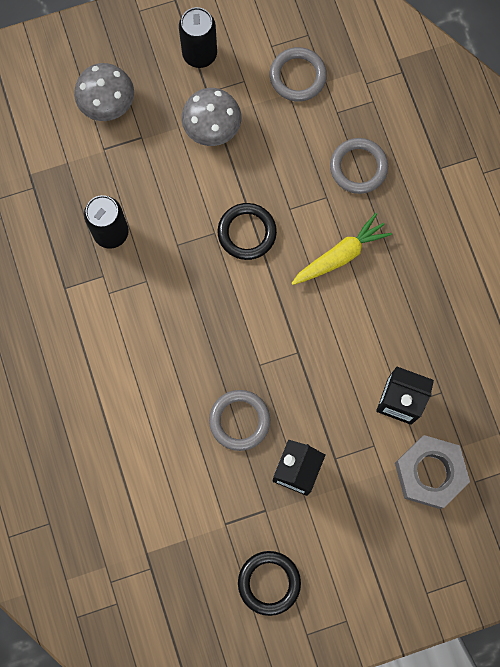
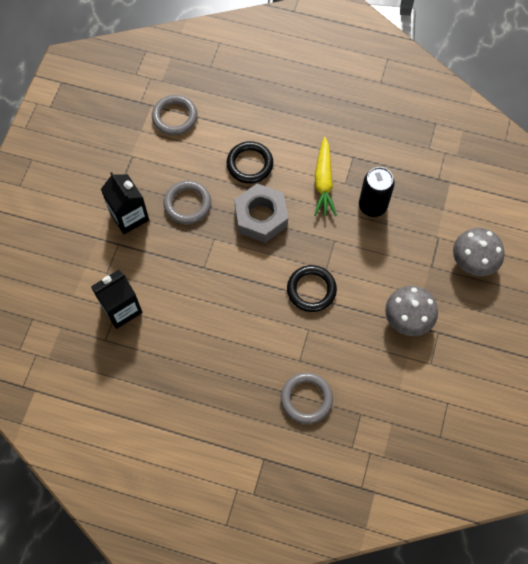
camera: 125 degrees right, 10 degrees down
(199, 54) = (473, 346): black can -> none
(269, 583) = (78, 158): black ring -> black ring (250, 164)
(297, 76) = (409, 405): grey ring -> grey ring (174, 117)
(340, 255) = (250, 340): yellow carrot -> yellow carrot (323, 182)
(429, 473) = (61, 294): grey nut -> grey nut (261, 217)

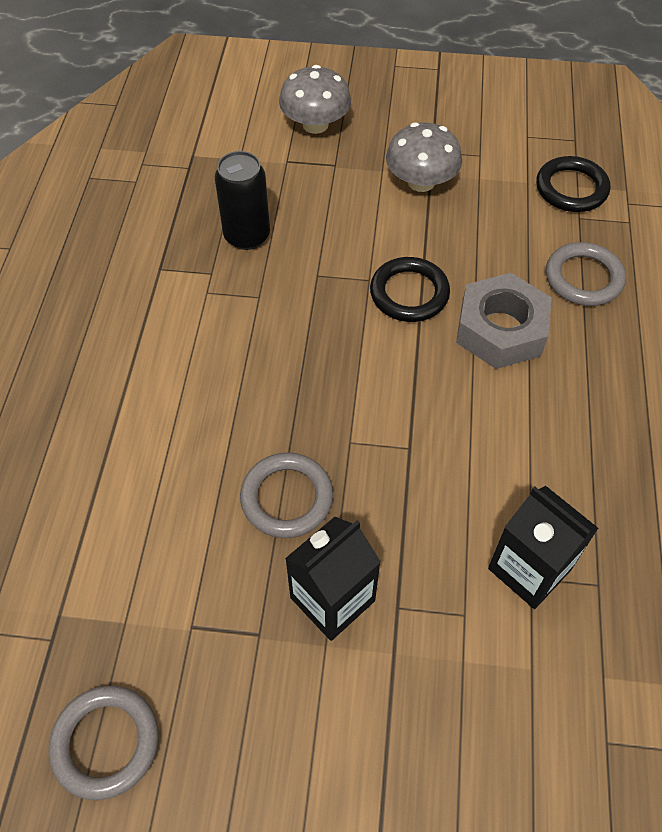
camera: 100 degrees left, 10 degrees down
(174, 117) = (88, 560): grey ring -> grey ring (106, 743)
(250, 164) = (188, 410): black ring -> black ring (571, 188)
(261, 217) = (293, 378): grey nut -> grey nut (500, 330)
(323, 182) = (211, 301): yellow carrot -> none

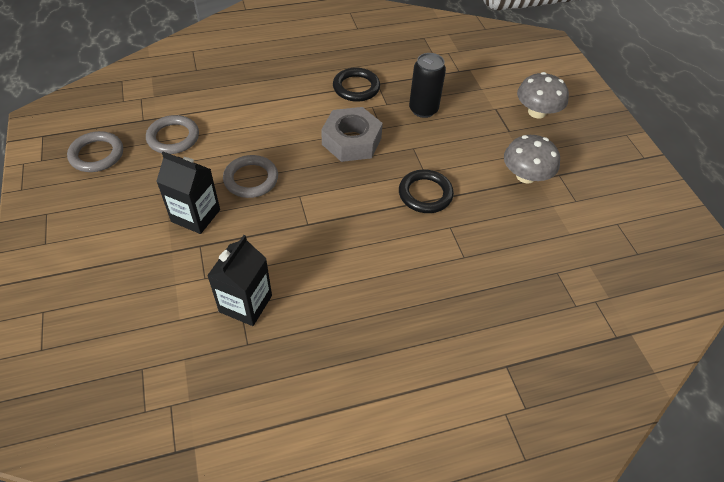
camera: 65 degrees right, 5 degrees down
(500, 330) = (422, 248): grey nut -> grey nut (351, 141)
(571, 188) = (583, 261): black ring -> black ring (356, 87)
(583, 278) = (498, 286): grey ring -> grey ring (173, 137)

